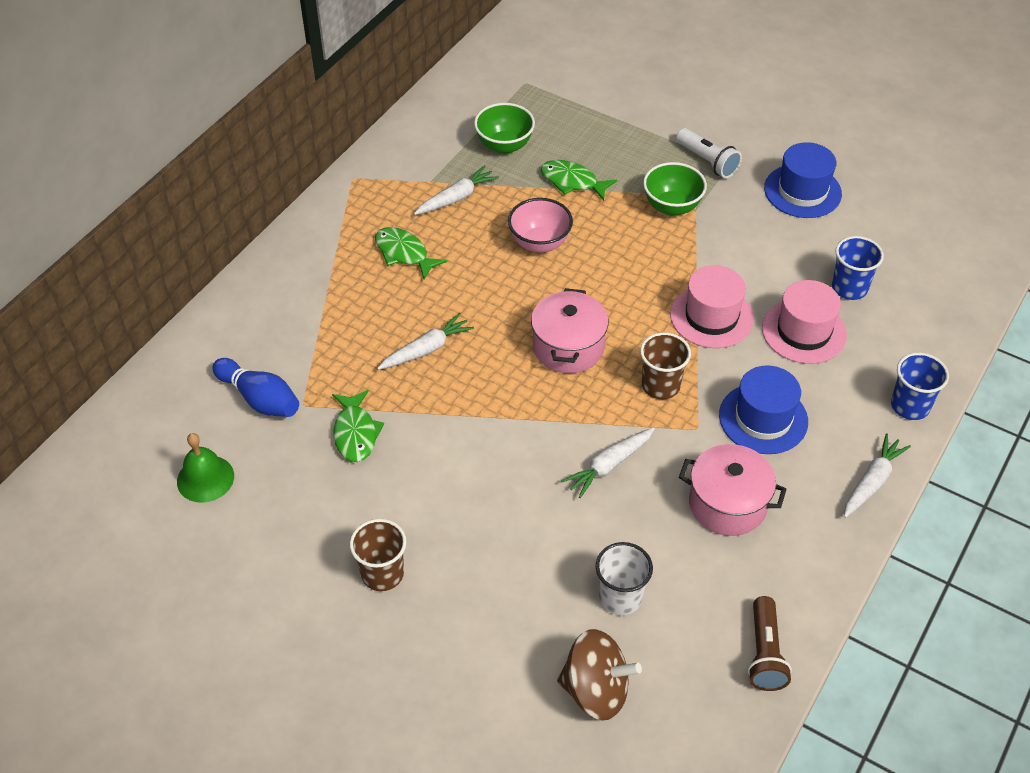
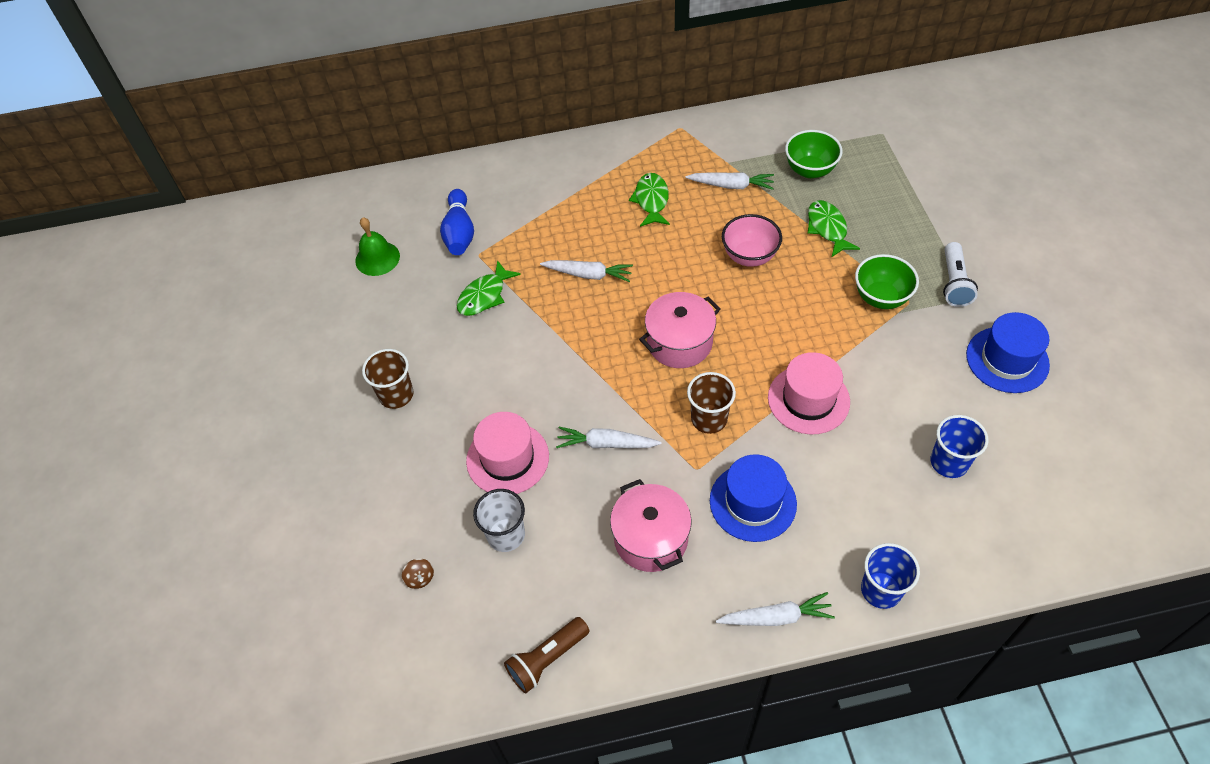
camera: 50 degrees right, 5 degrees up
(596, 690) = (420, 578): brown spinning top -> brown spinning top, size x0.41
(804, 331) = (867, 465): pink hat -> pink hat (507, 458)

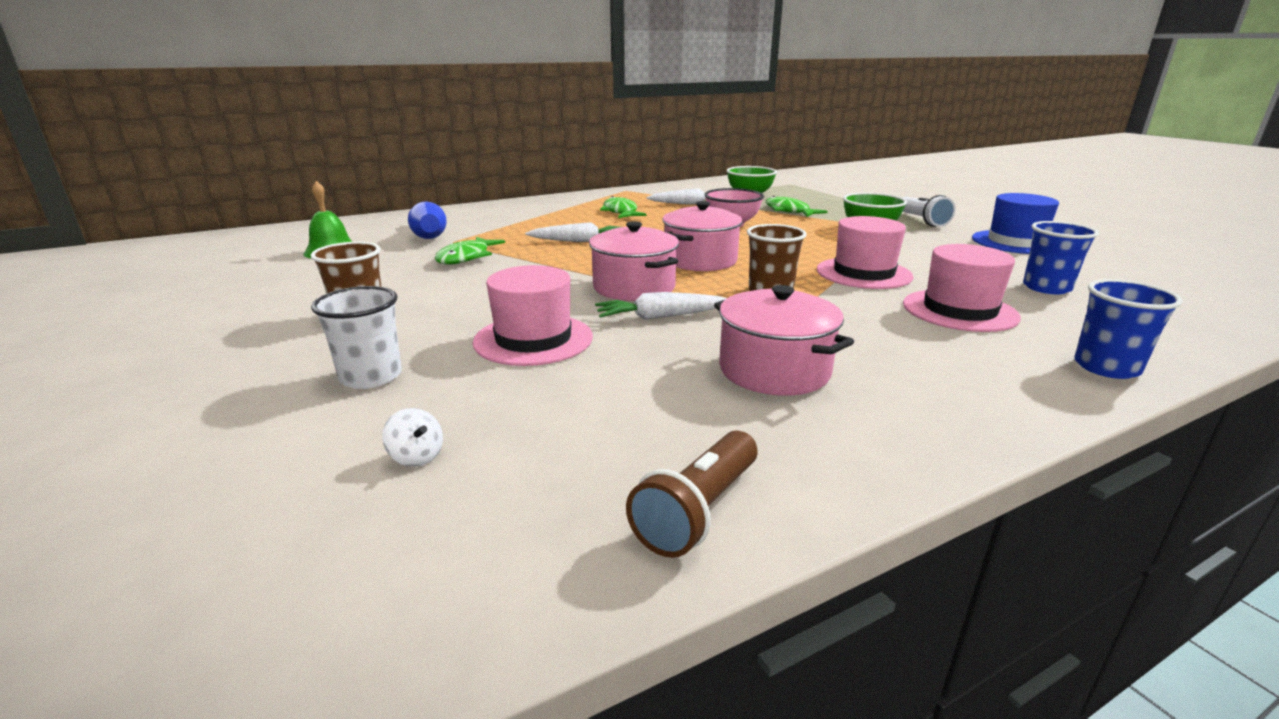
camera: 20 degrees left, 30 degrees down
(420, 578) = (416, 456): brown spinning top -> white spinning top
(506, 535) = (557, 395): white cup -> white cup (371, 377)
(604, 387) = (634, 287): none -> pink pot
(753, 502) = (875, 331): blue hat -> none
(776, 617) = (1012, 407): white carrot -> none
(841, 485) = (959, 310): none -> pink hat

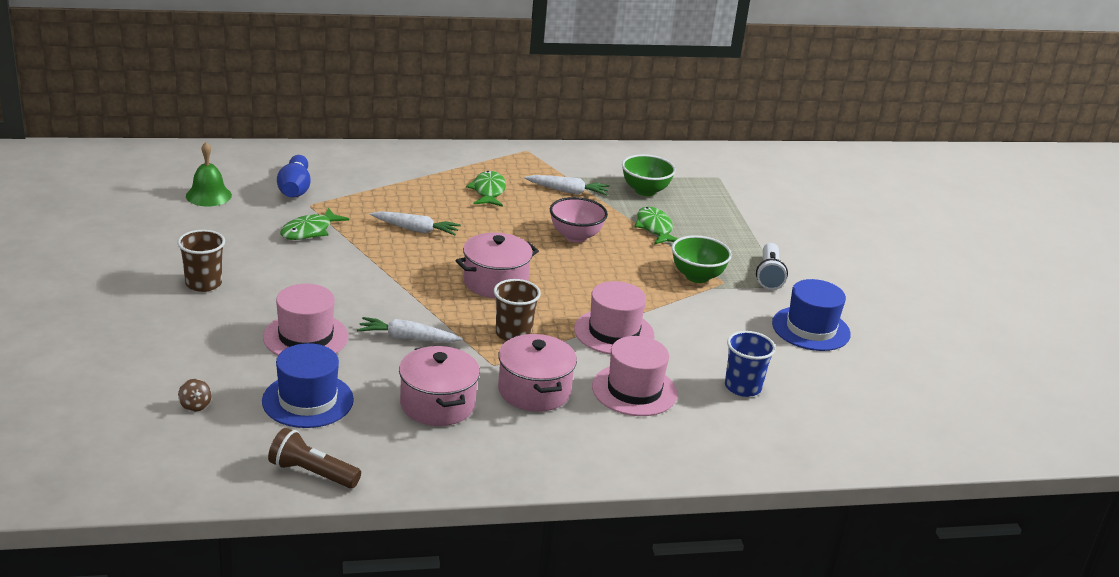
camera: 15 degrees right, 5 degrees up
(371, 377) = (192, 343): white cup -> none
(416, 456) = (195, 405): white spinning top -> brown spinning top
(596, 406) = (307, 400): none -> blue hat
(634, 287) = (414, 302): pink pot -> pink pot (534, 391)
(697, 511) = (312, 473): brown flashlight -> brown flashlight turned 60 degrees clockwise
(1106, 367) = (660, 462): blue cup -> none

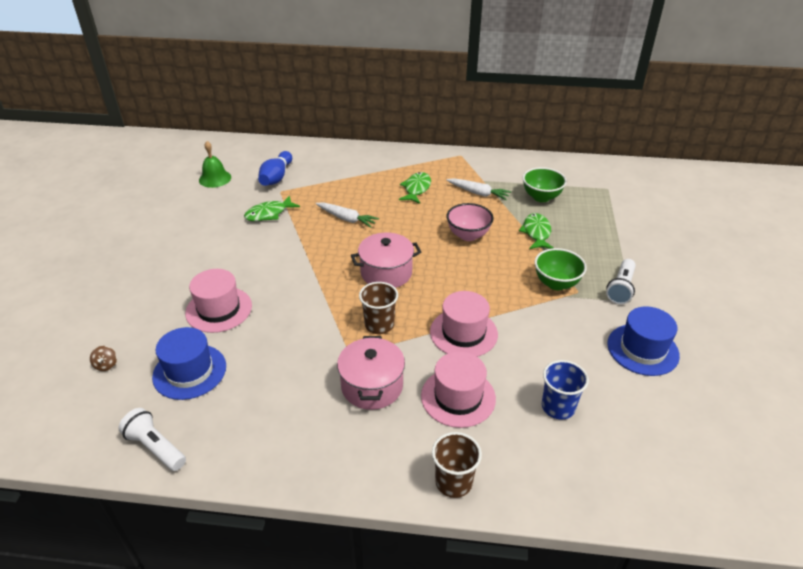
camera: 20 degrees right, 10 degrees up
(203, 283) = (172, 253): brown cup -> brown cup (453, 482)
(312, 473) = (155, 447): brown flashlight -> white flashlight
(407, 338) = (294, 320): white carrot -> none
(437, 404) = (287, 389): pink pot -> none

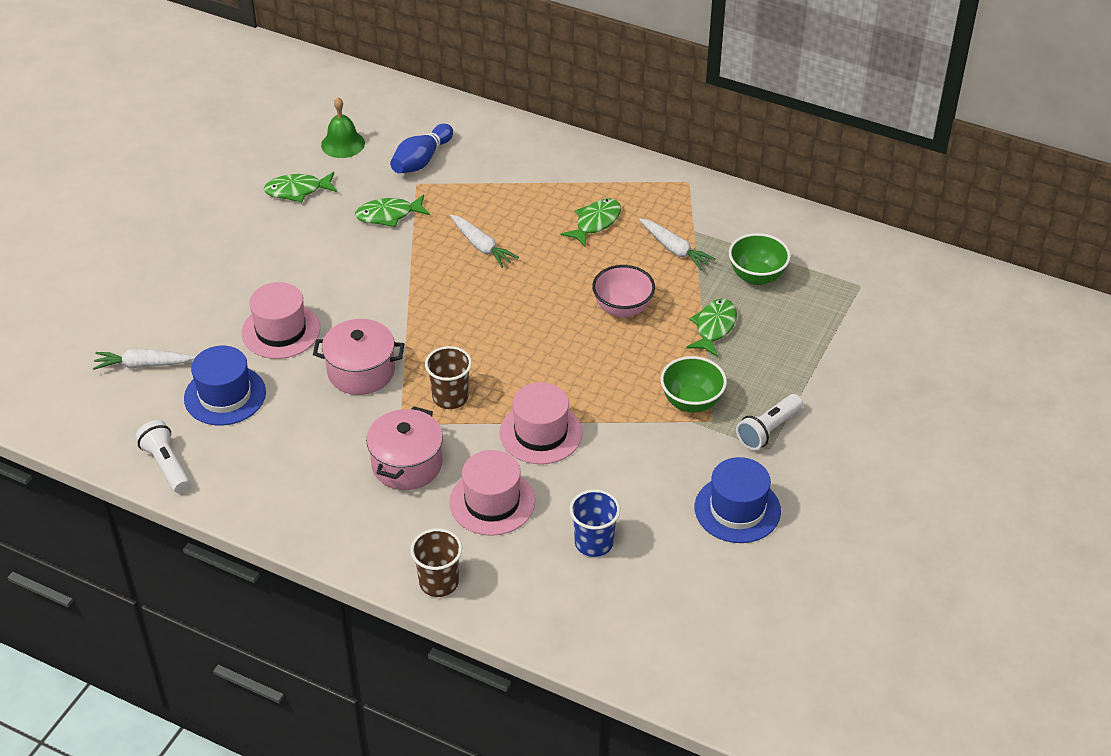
camera: 20 degrees right, 5 degrees up
(106, 365) = (143, 365): brown spinning top -> white carrot
(193, 212) = (297, 191): none -> green fish
(386, 273) = (492, 334): pink pot -> pink pot (361, 371)

